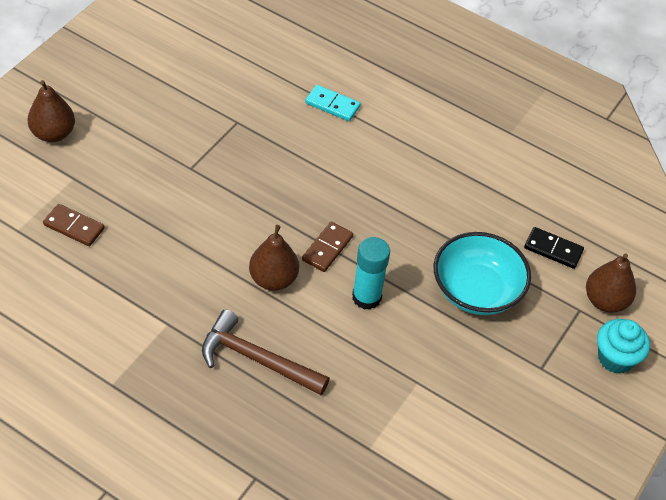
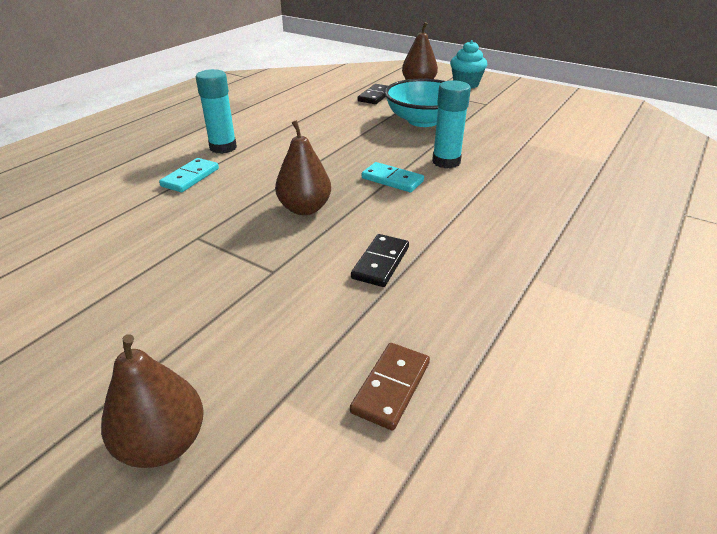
camera: 85 degrees left, 15 degrees down
(195, 230) = (380, 262): none -> black domino
(257, 359) = (548, 216): brown hammer -> none
(273, 279) = (441, 208): brown pear -> brown pear (305, 208)
(327, 248) = (392, 180): brown domino -> turquoise domino
(394, 120) = (223, 147): none -> turquoise glue stick

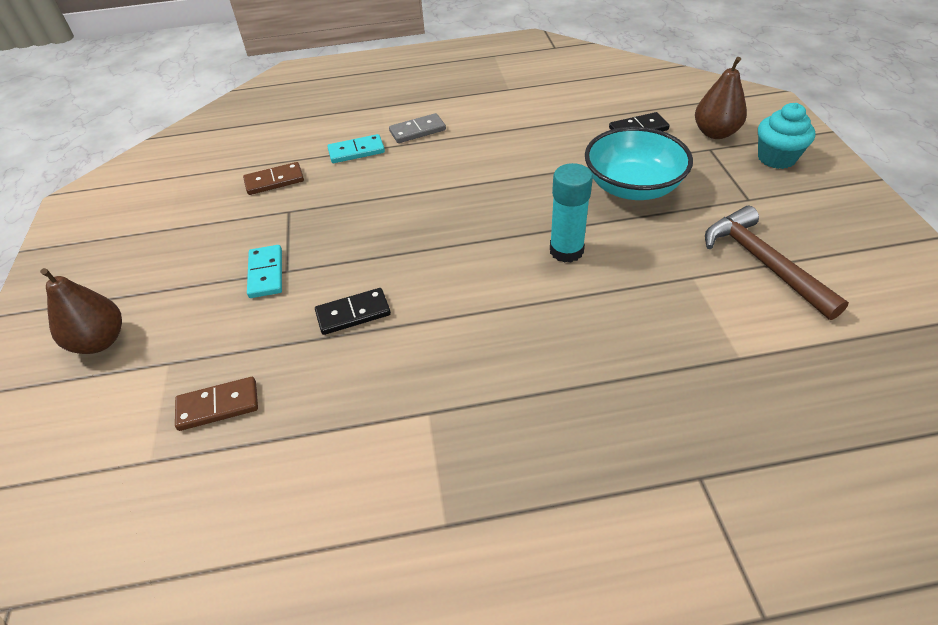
camera: 50 degrees right, 10 degrees up
(141, 226) = (274, 181): none -> brown domino
(223, 147) = (417, 131): turquoise glue stick -> grey domino
(305, 208) = (381, 229): brown pear -> none
(392, 180) = (486, 241): turquoise domino -> turquoise domino (266, 273)
(540, 124) = (763, 263): none -> brown hammer

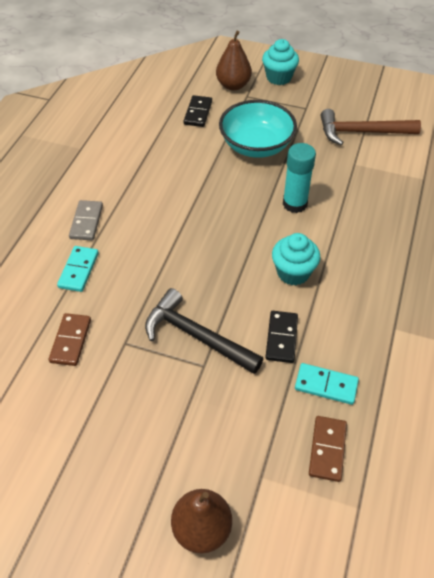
camera: 65 degrees left, 5 degrees up
(266, 273) = (197, 381): turquoise domino -> turquoise domino (326, 385)
(321, 251) = (196, 336): none -> black hammer
(455, 288) = (293, 272): none -> turquoise cupcake

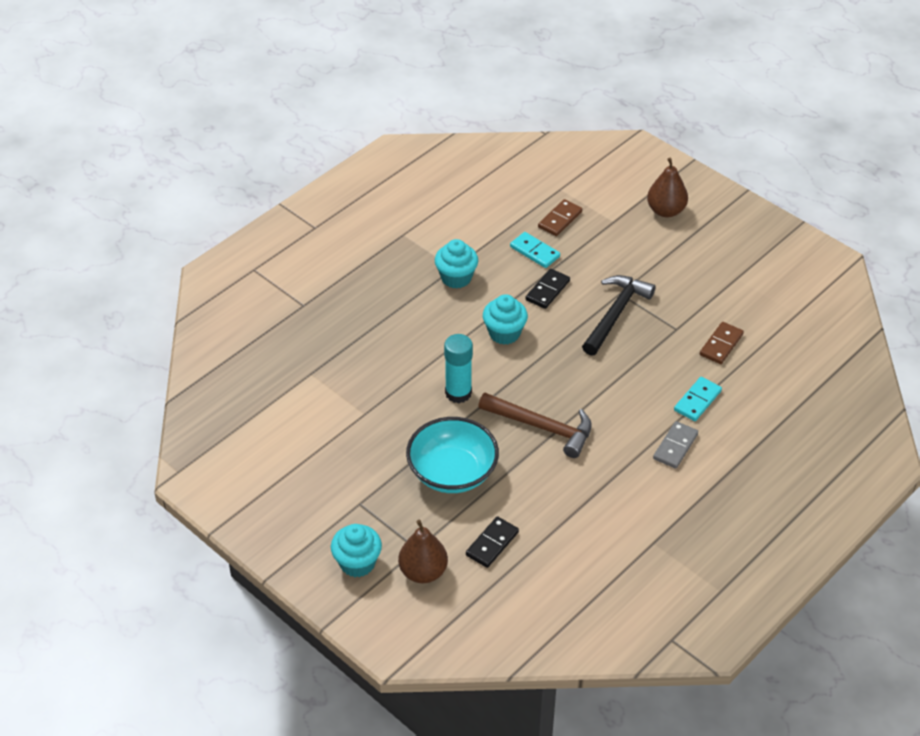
camera: 155 degrees left, 5 degrees down
(196, 336) = (615, 314): black hammer -> black hammer turned 120 degrees counterclockwise
(362, 132) = (324, 447): brown hammer -> brown hammer (542, 427)
(382, 316) = (456, 278): none -> turquoise cupcake

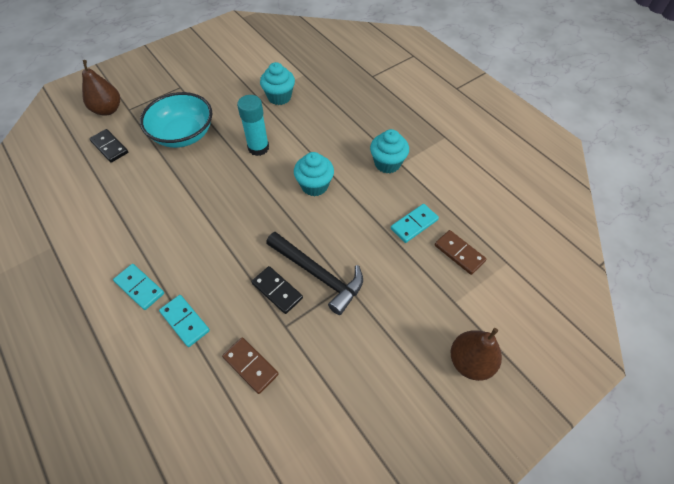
camera: 100 degrees right, 10 degrees up
(357, 563) = (133, 81): turquoise cupcake -> turquoise cupcake (279, 97)
(542, 427) = (203, 194): brown hammer -> none
(547, 290) = (360, 225): black domino -> black domino (277, 291)
(675, 446) = (139, 287): grey domino -> turquoise domino

